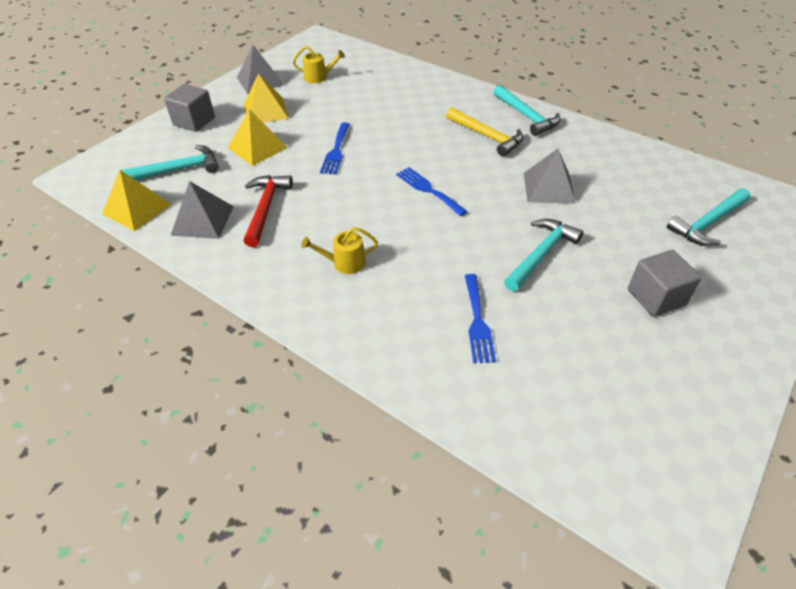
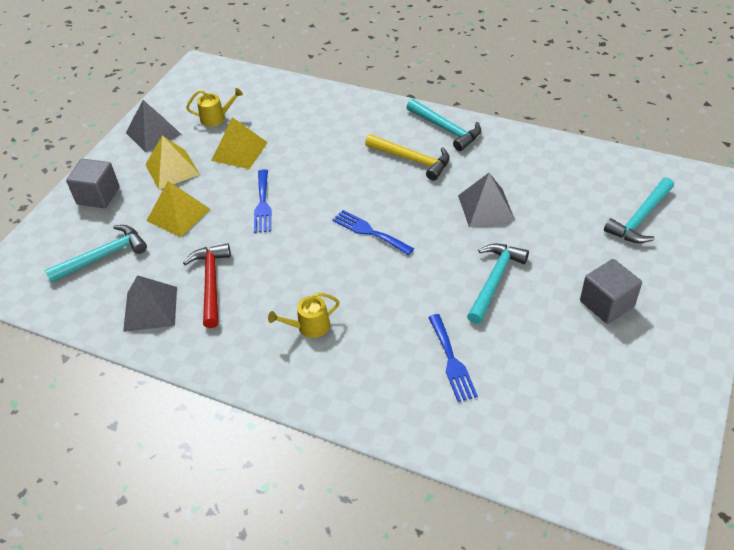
camera: 10 degrees left, 0 degrees up
(137, 208) = (76, 309): yellow pyramid -> yellow pyramid (239, 151)

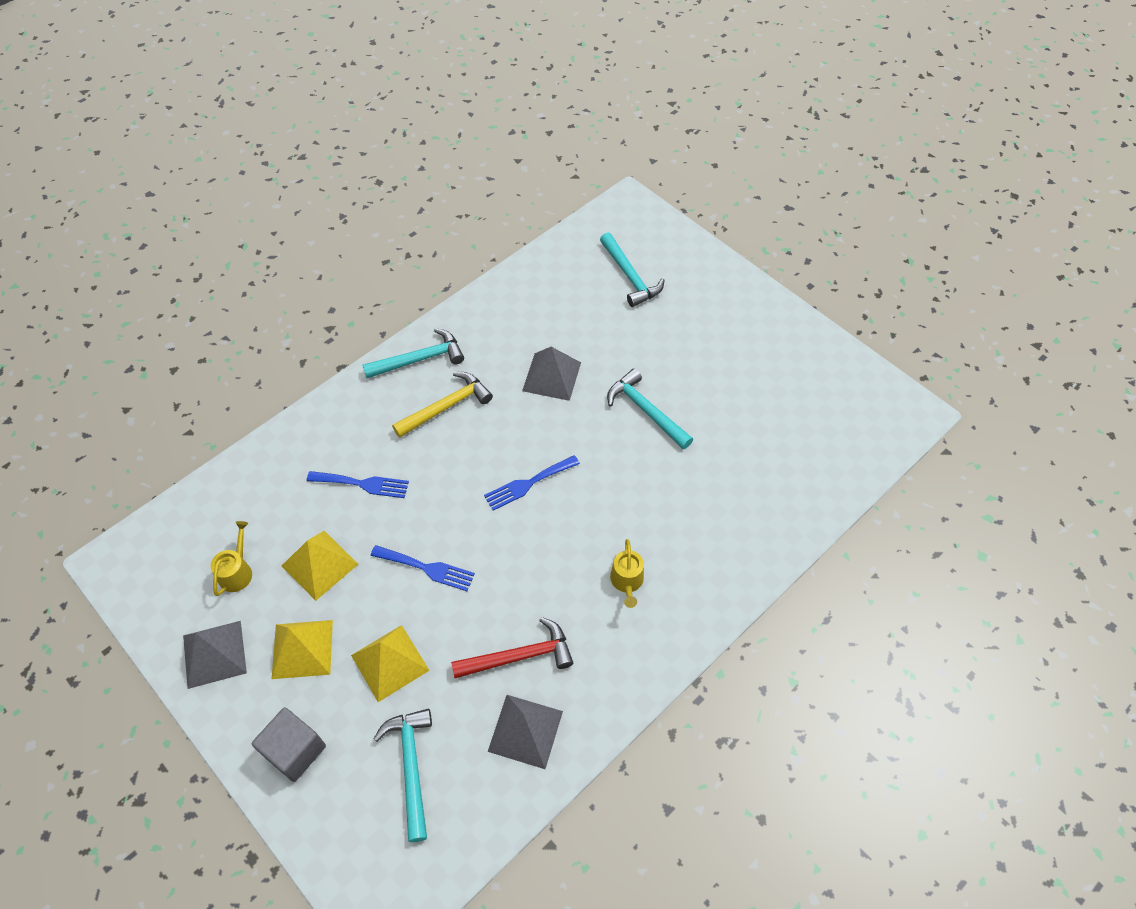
camera: 70 degrees left, 10 degrees up
(211, 283) = (520, 656): red hammer -> red hammer turned 150 degrees clockwise
(452, 361) = (720, 481): blue fork -> blue fork (362, 484)
(606, 304) = (711, 346): grey cube -> none

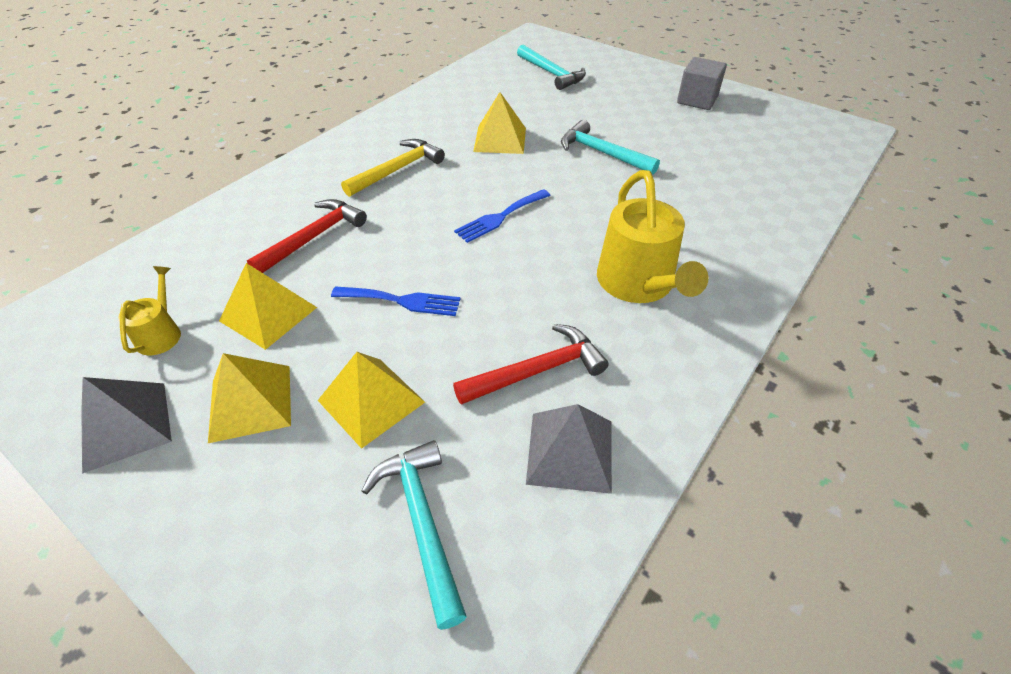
camera: 10 degrees left, 10 degrees down
(295, 750) = (245, 528): grey cube -> grey cube (697, 100)
(362, 484) = (314, 237): blue fork -> red hammer
(420, 359) = (363, 140): turquoise hammer -> none
(552, 376) = (500, 139): grey pyramid -> yellow pyramid
(627, 581) = (638, 284): yellow watering can -> yellow watering can, size x1.96

